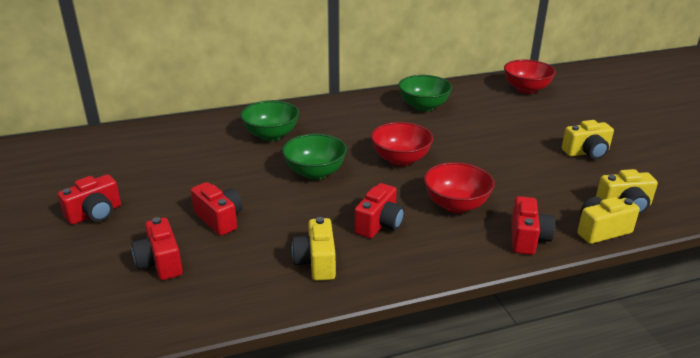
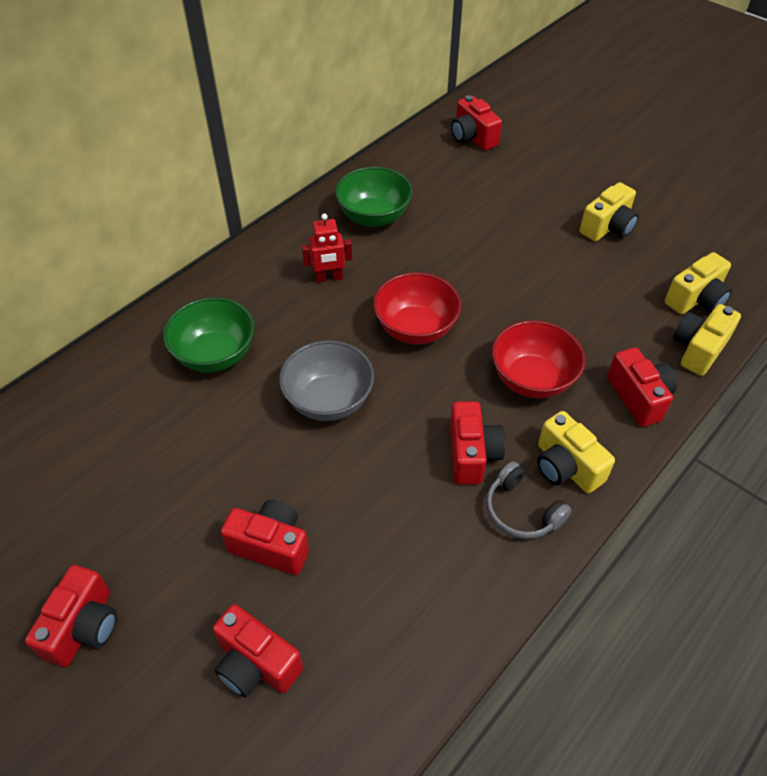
camera: 30 degrees left, 20 degrees up
(315, 173) = (329, 401): green bowl -> grey bowl
(316, 262) = (447, 555): yellow camera -> yellow camera (566, 467)
(368, 124) = (329, 278): none -> red robot
(385, 261) = (521, 511): none -> grey headphones
(526, 89) = (472, 137): red bowl -> red camera

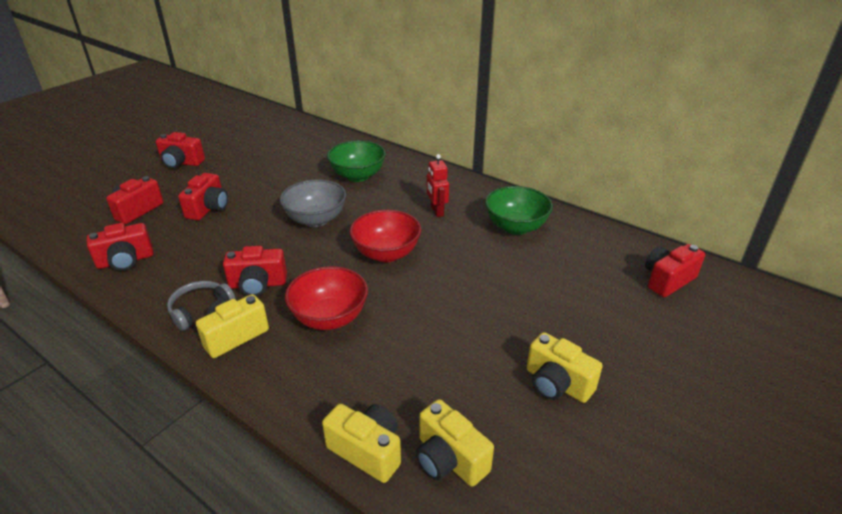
camera: 85 degrees right, 15 degrees down
(639, 397) = (303, 390): red camera -> red camera (125, 261)

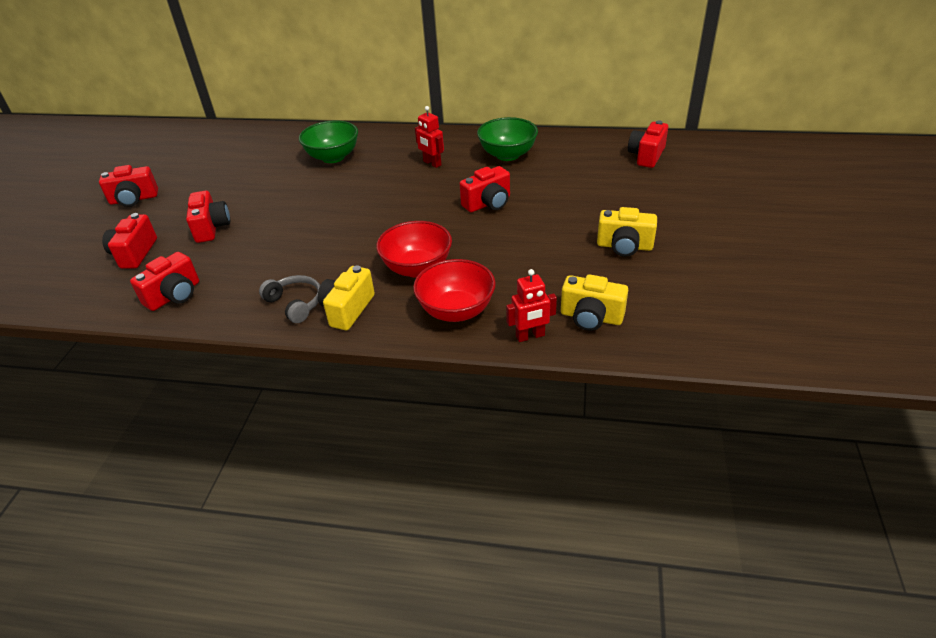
camera: 25 degrees left, 5 degrees up
(200, 310) = (295, 304): grey headphones -> grey headphones turned 120 degrees clockwise
(258, 284) = (328, 268): red camera -> red camera (488, 203)
(316, 220) = (329, 203): grey bowl -> none
(367, 451) = (530, 336): yellow camera -> red robot
(386, 254) = (419, 208): red bowl -> red bowl (456, 310)

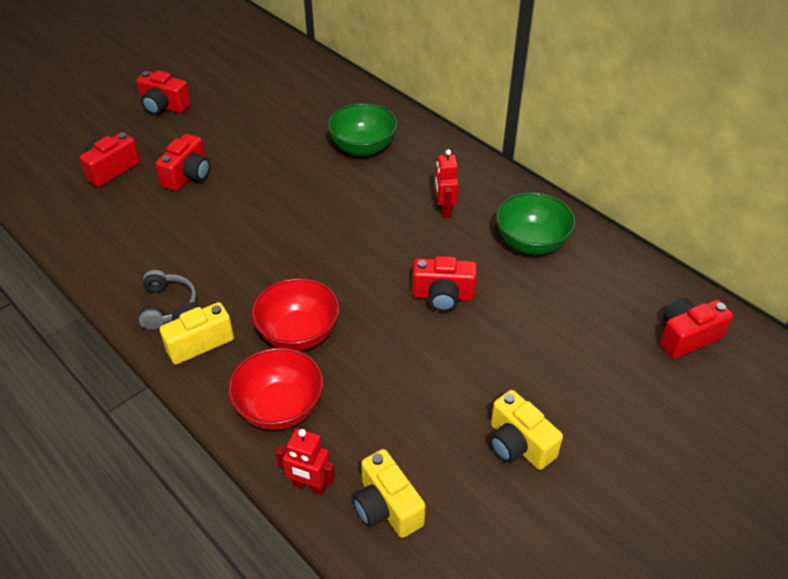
camera: 35 degrees right, 5 degrees up
(174, 295) = (96, 235): red camera -> none

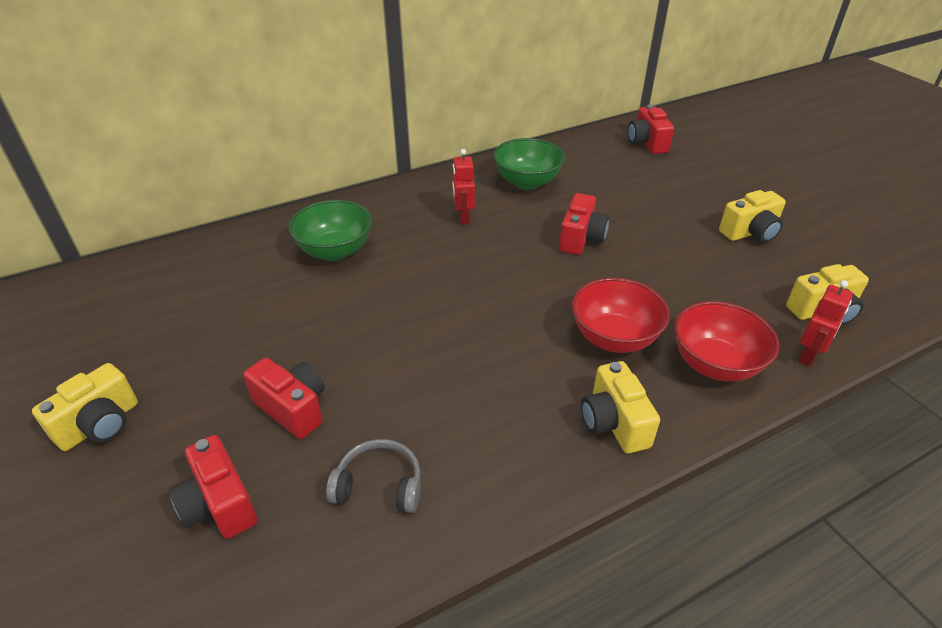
camera: 75 degrees left, 5 degrees down
(164, 106) = (100, 425): red camera -> yellow camera
(167, 306) = (547, 449): grey headphones -> grey headphones (379, 485)
(444, 209) = (463, 217): red robot -> red robot turned 75 degrees clockwise

